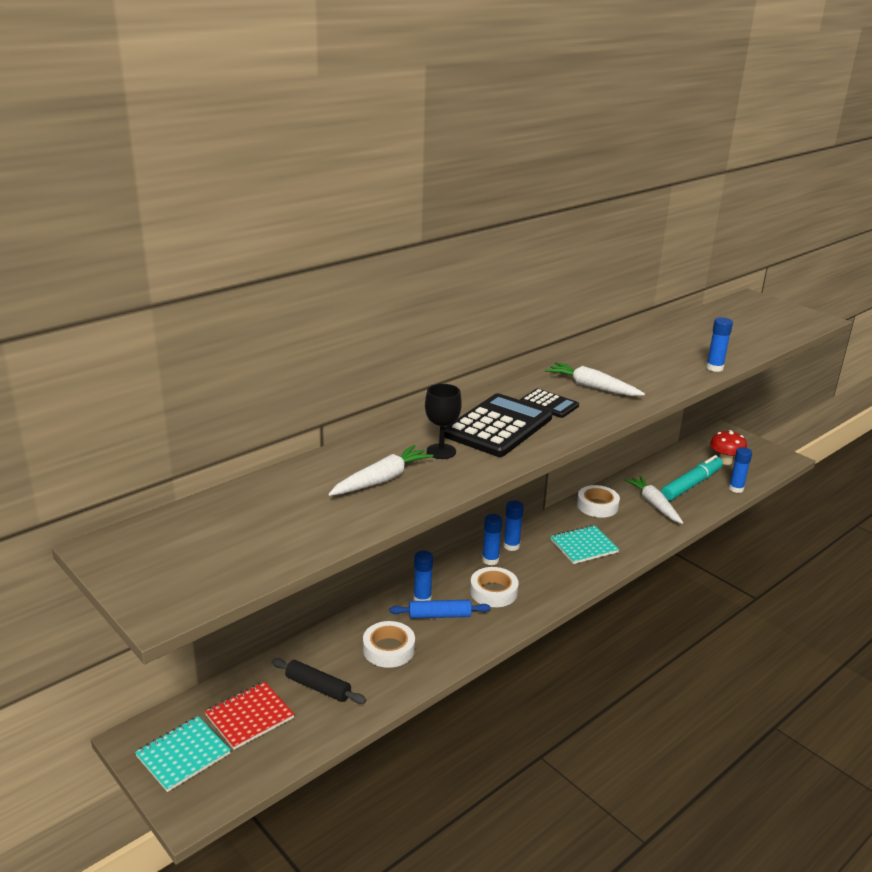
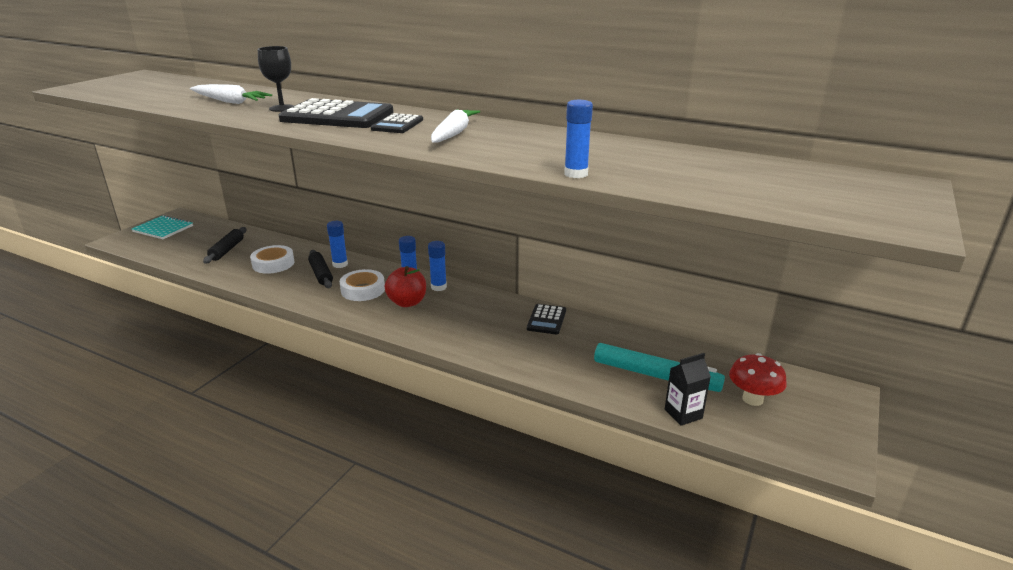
camera: 70 degrees right, 0 degrees up
(249, 716) = (197, 237): red notebook -> none
(439, 615) = (321, 274): blue rolling pin -> black rolling pin
(534, 569) = (407, 302): none -> red apple
(583, 546) = (462, 322): turquoise notebook -> none
(597, 506) = (546, 320): white tape -> black calculator
(654, 504) = (581, 354): white carrot -> none
(736, 489) = (683, 414): blue glue stick -> black carton

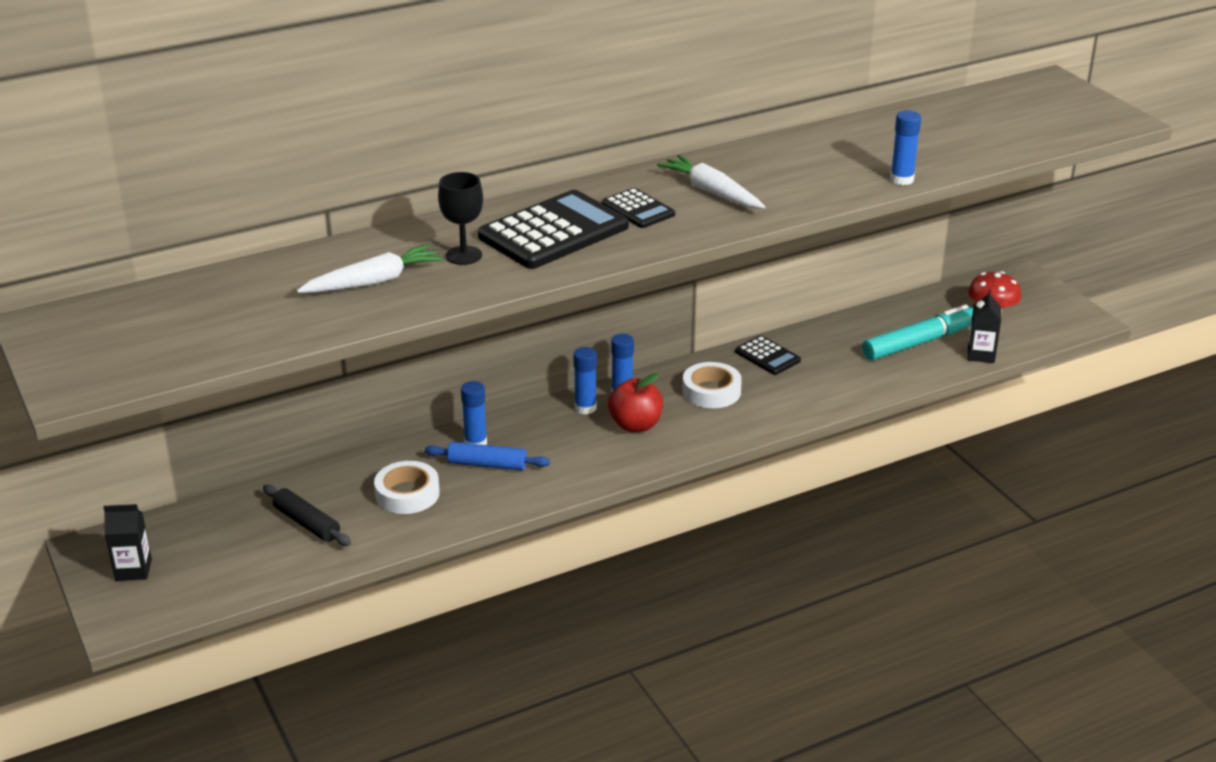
camera: 55 degrees left, 5 degrees up
(163, 229) = (133, 570): turquoise notebook -> black carton
(321, 274) = (487, 464): black rolling pin -> blue rolling pin
(363, 290) = (568, 446): white tape -> white tape (711, 391)

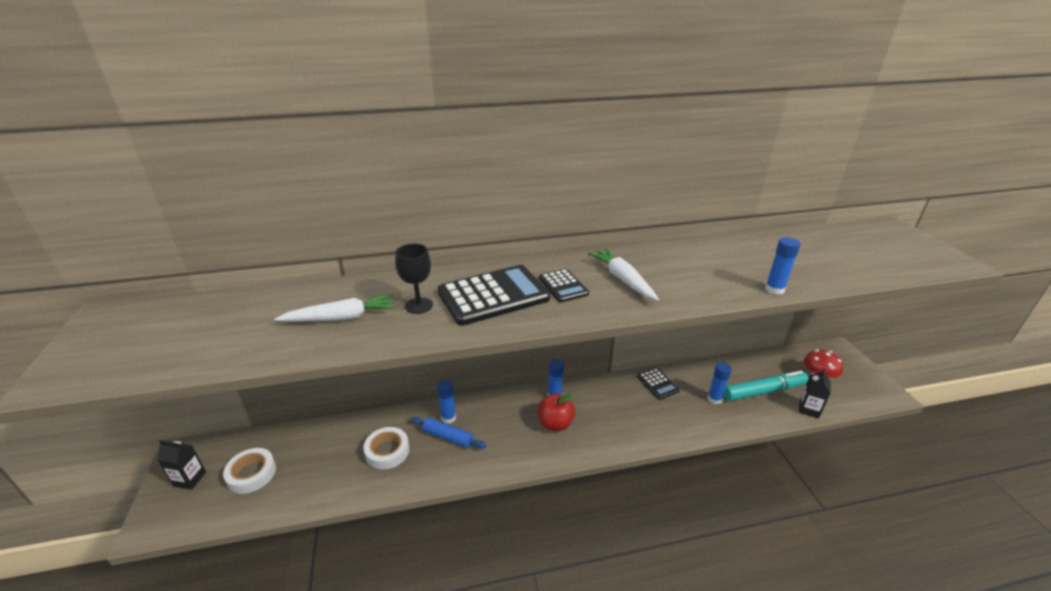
camera: 15 degrees right, 0 degrees up
(307, 523) = (314, 463): black rolling pin -> none
(585, 408) = (528, 403): blue glue stick -> blue glue stick (714, 399)
(711, 391) = (613, 405): white tape -> white tape (252, 474)

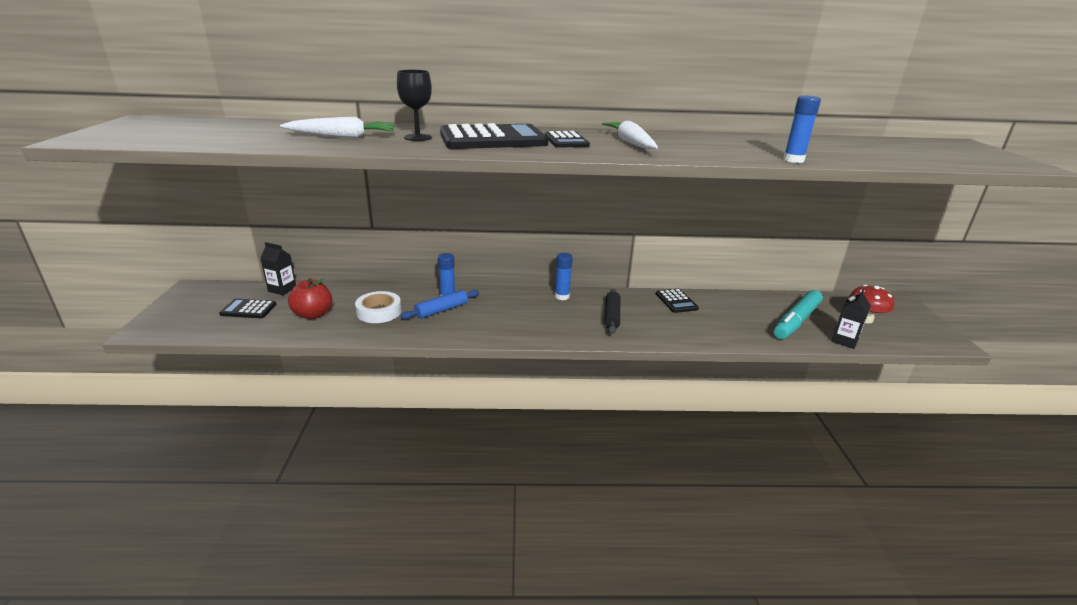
camera: 10 degrees right, 5 degrees down
(190, 479) = (193, 305): black carton -> black carton (282, 289)
(252, 474) = (248, 309): white tape -> black calculator
(448, 437) = (441, 310): blue rolling pin -> blue rolling pin turned 75 degrees counterclockwise
(555, 424) = (554, 315): red apple -> red apple (313, 314)
(607, 415) = (611, 316): none -> black rolling pin
(714, 399) = (736, 320): blue glue stick -> none
(764, 391) = (796, 321): turquoise marker -> turquoise marker turned 135 degrees clockwise

